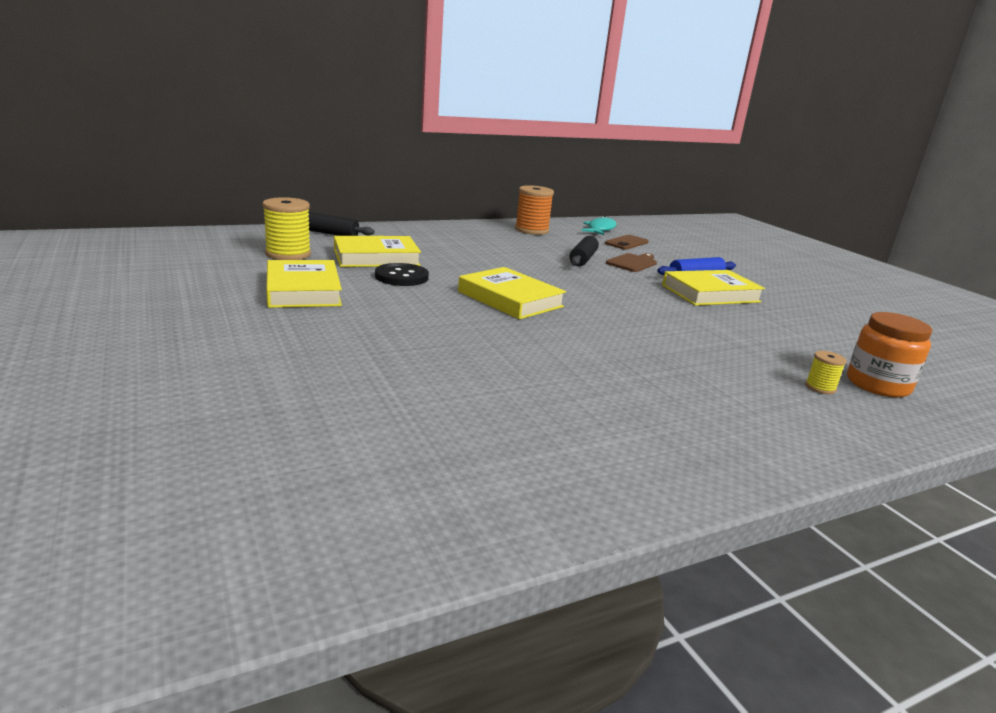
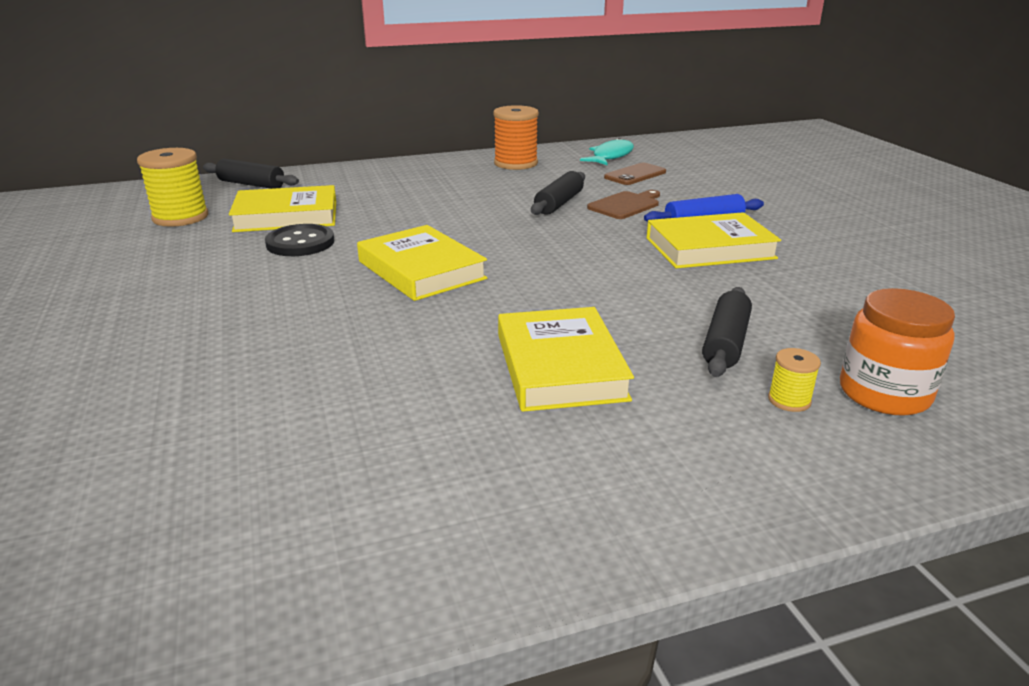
camera: 10 degrees right, 5 degrees up
(303, 290) = (163, 269): yellow book -> yellow book (560, 366)
(757, 352) = (725, 343): none -> black rolling pin

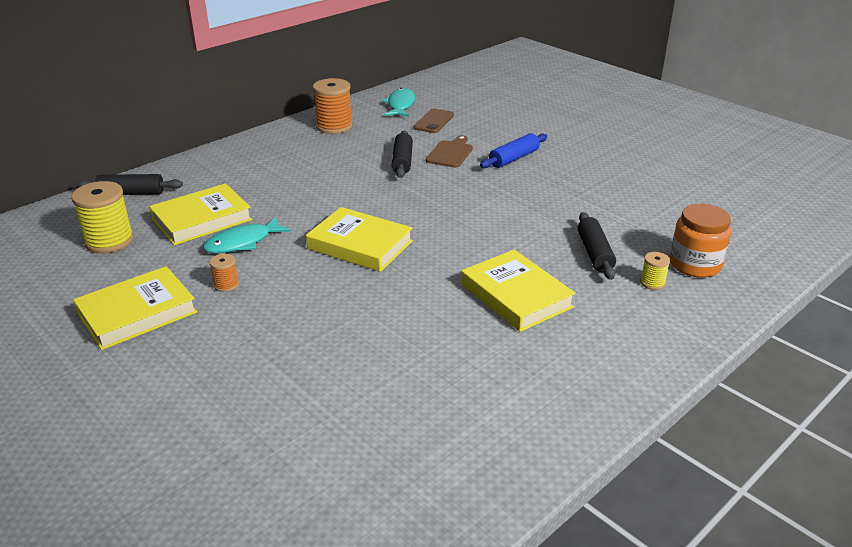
camera: 25 degrees left, 5 degrees up
(235, 276) = (226, 285): none -> orange spool
(300, 243) = (243, 242): black button -> turquoise fish
(709, 248) = (534, 181): yellow book -> yellow book (137, 313)

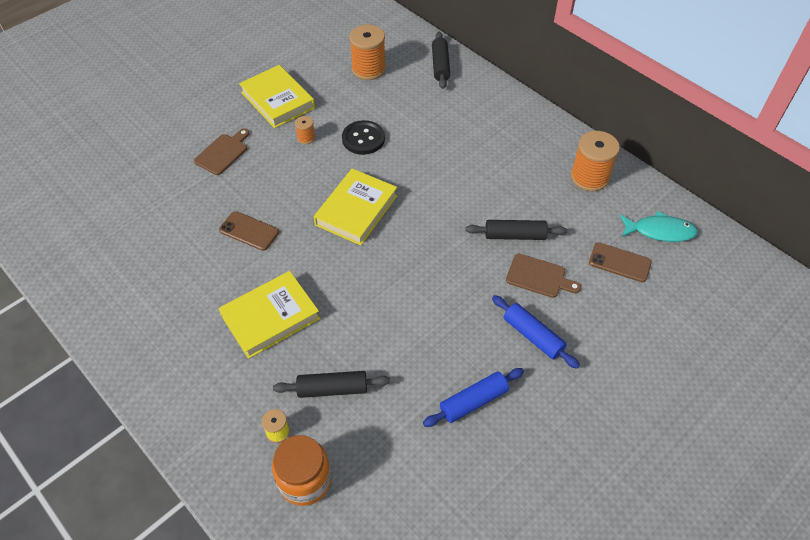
camera: 90 degrees right, 20 degrees up
(109, 241) = (368, 69): yellow spool -> orange spool
(202, 219) = (399, 111): yellow book -> none
(233, 356) = (223, 153): none -> brown cutting board
(243, 242) = (363, 139): turquoise fish -> black button
(386, 321) = (249, 231): none -> brown phone
(585, 185) = (473, 401): none -> blue rolling pin

